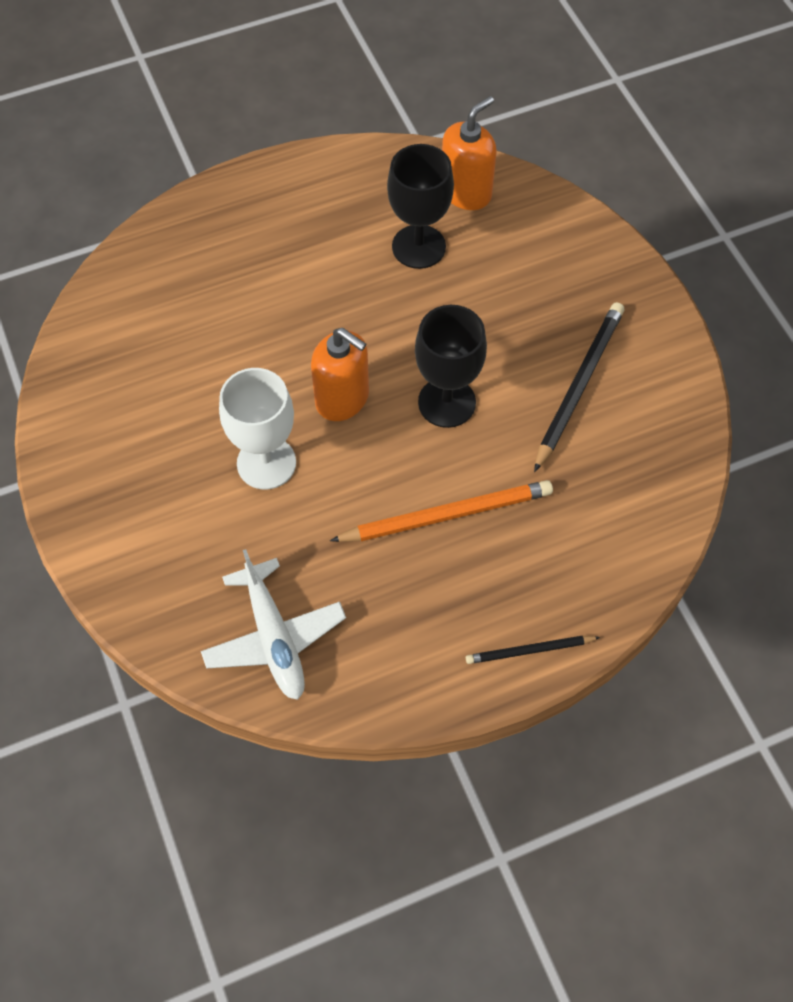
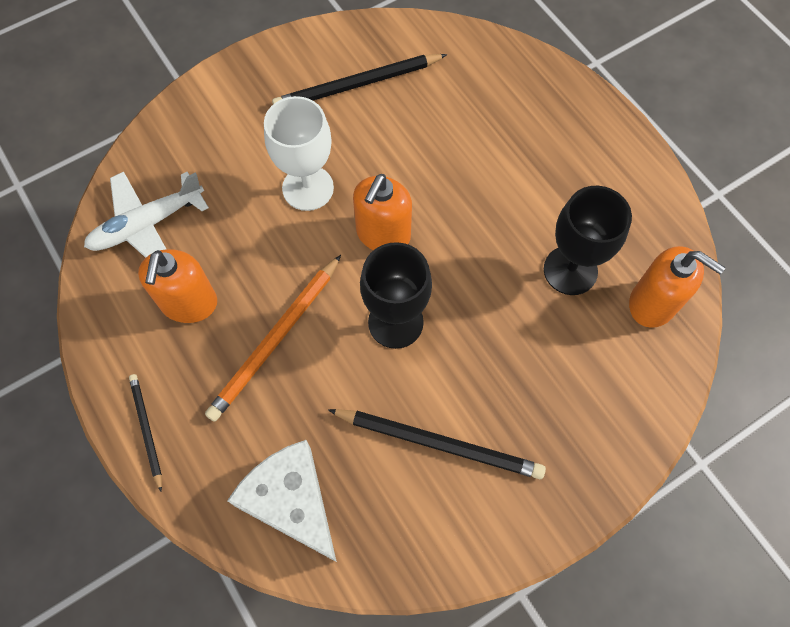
camera: 80 degrees right, 5 degrees up
(139, 395) = (357, 85): none -> black pencil
(387, 598) = (189, 303): none -> orange soap dispenser
(446, 515) = (276, 340): orange pencil -> orange pencil turned 60 degrees clockwise
(621, 518) = (292, 502): none -> white cheese

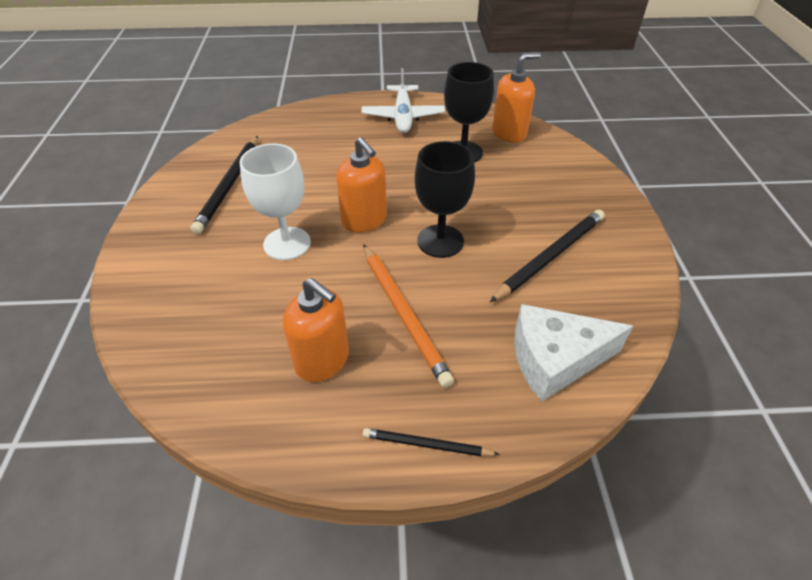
camera: 60 degrees left, 20 degrees down
(147, 225) = (215, 361): white plane -> white plane (403, 116)

